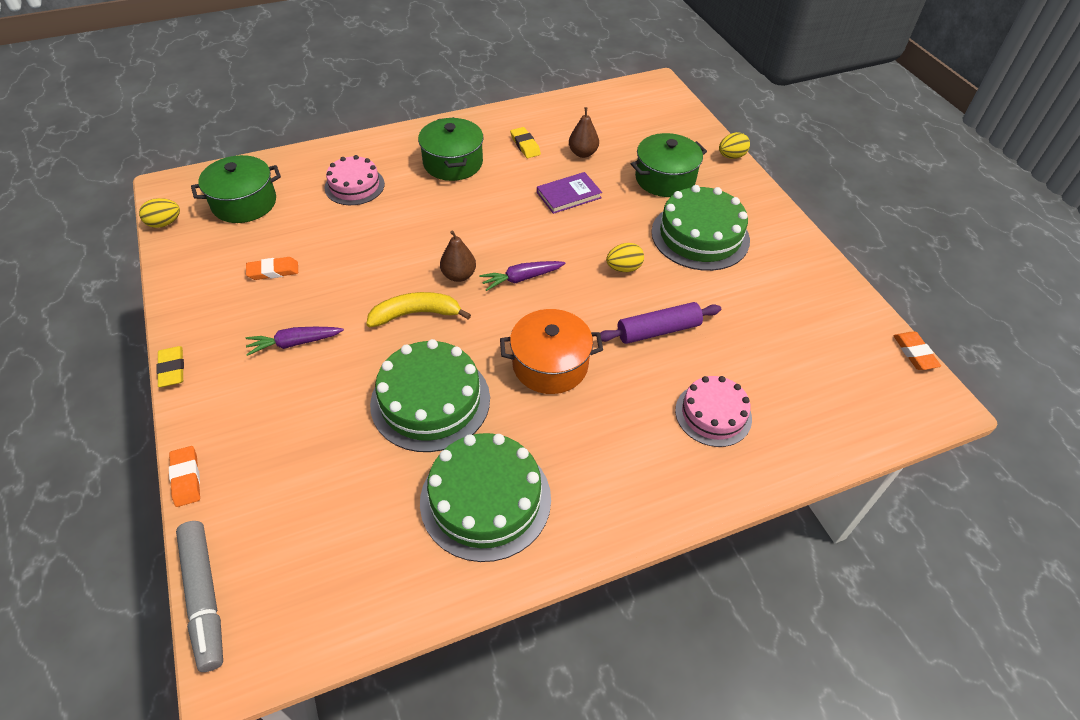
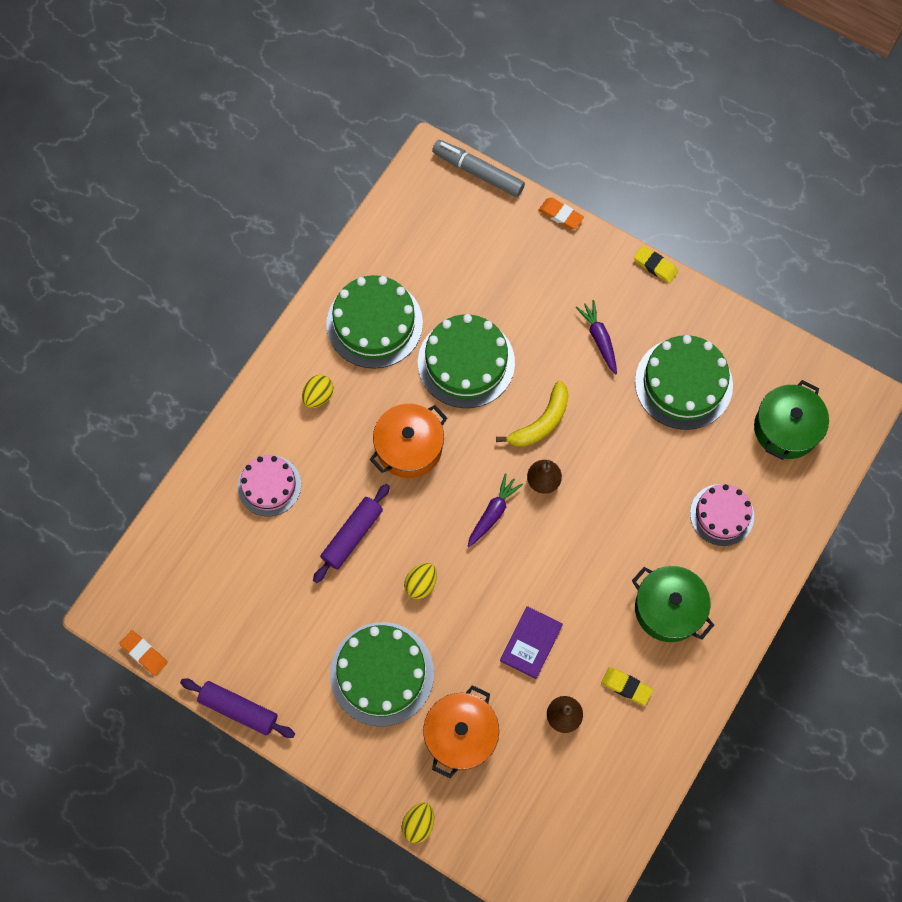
camera: 145 degrees right, 20 degrees up
(164, 223) = (818, 364): yellow egg -> yellow egg (318, 396)
(273, 271) = (683, 383): orange eraser -> green cake
(294, 343) = (599, 339): purple carrot -> purple carrot turned 60 degrees counterclockwise
(665, 179) = (461, 735): green pot -> orange pot
(838, 274) = (239, 709): none -> purple rolling pin

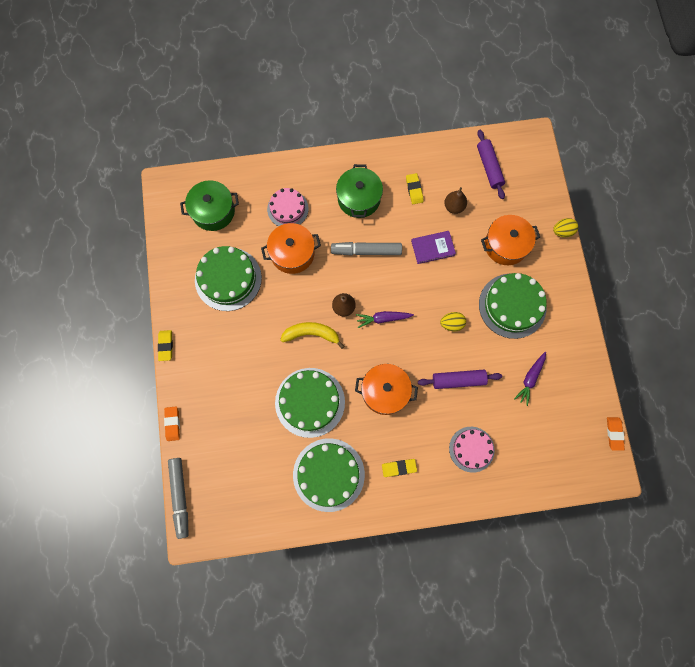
camera: 130 degrees left, 5 degrees up
(239, 709) = (593, 360): purple rolling pin -> purple rolling pin (489, 167)
(318, 396) = (399, 468): yellow egg -> yellow eraser
(592, 562) = (366, 251): none -> grey marker
(599, 339) = (236, 341): purple carrot -> purple carrot (530, 379)
(658, 476) = (292, 253): none -> orange pot

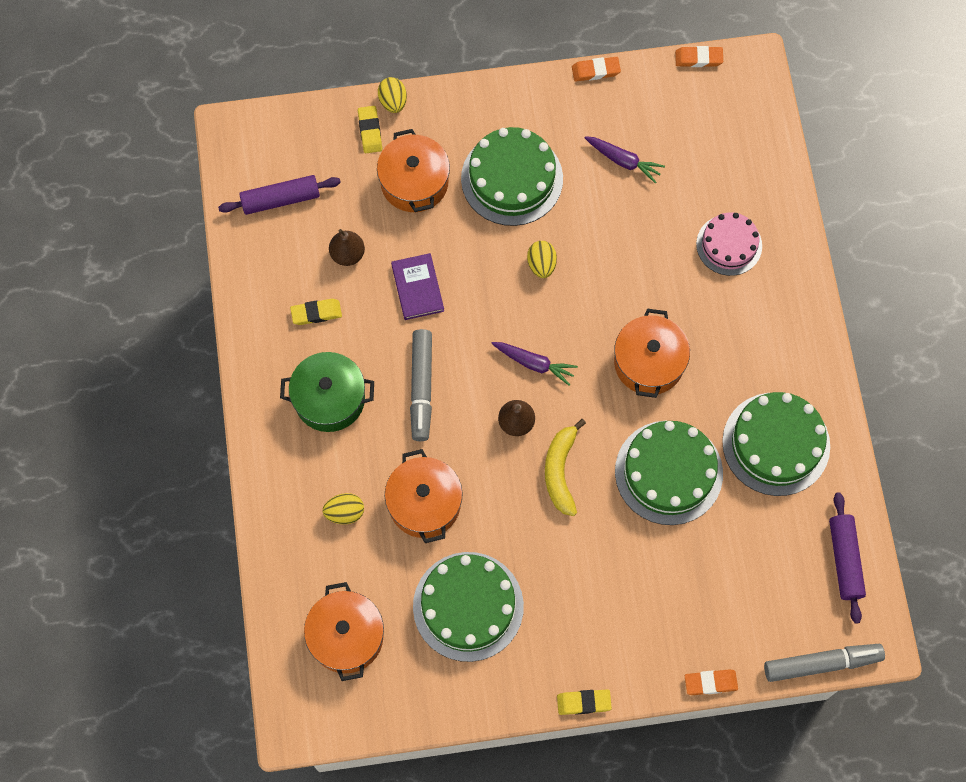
camera: 90 degrees left, 5 degrees down
(213, 211) = (346, 636): green pot -> orange pot
(287, 209) = (345, 512): pink cake -> yellow egg
(383, 318) = (534, 363): purple carrot -> purple carrot turned 60 degrees counterclockwise
(399, 468) = (761, 345): yellow eraser -> yellow eraser (370, 131)
(458, 380) = (628, 258): purple rolling pin -> purple rolling pin (845, 560)
(597, 361) = (595, 71): none -> orange eraser

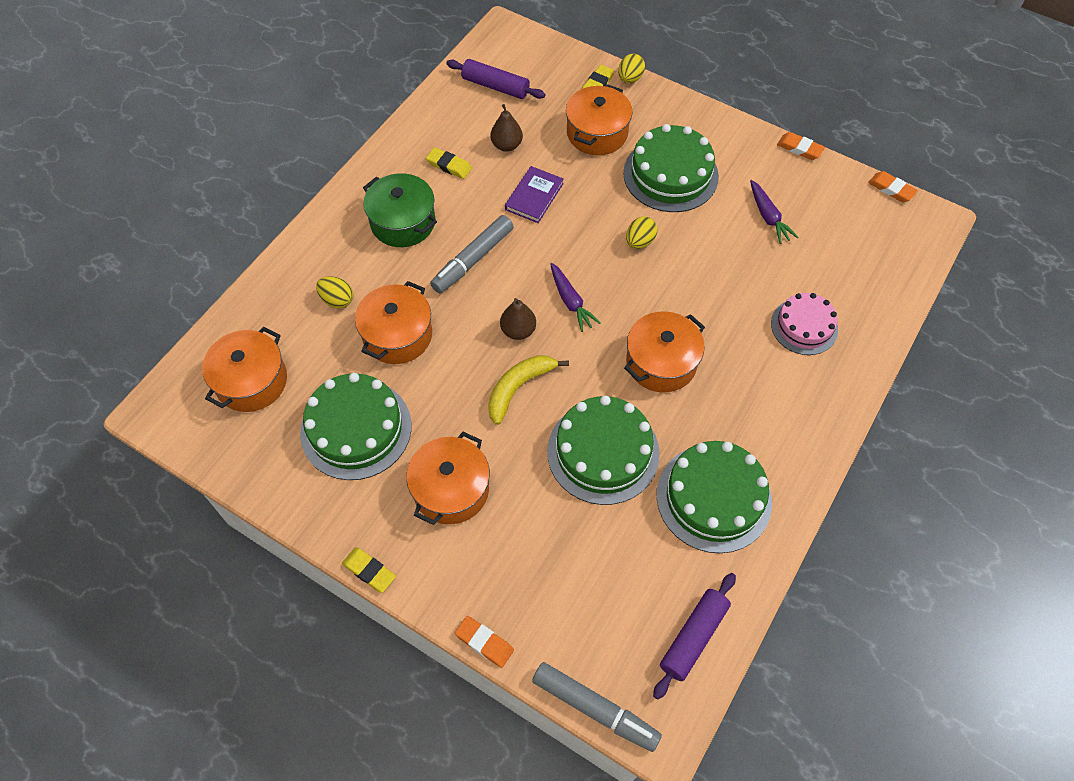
camera: 40 degrees right, 10 degrees down
(585, 593) = (451, 489): none -> orange pot

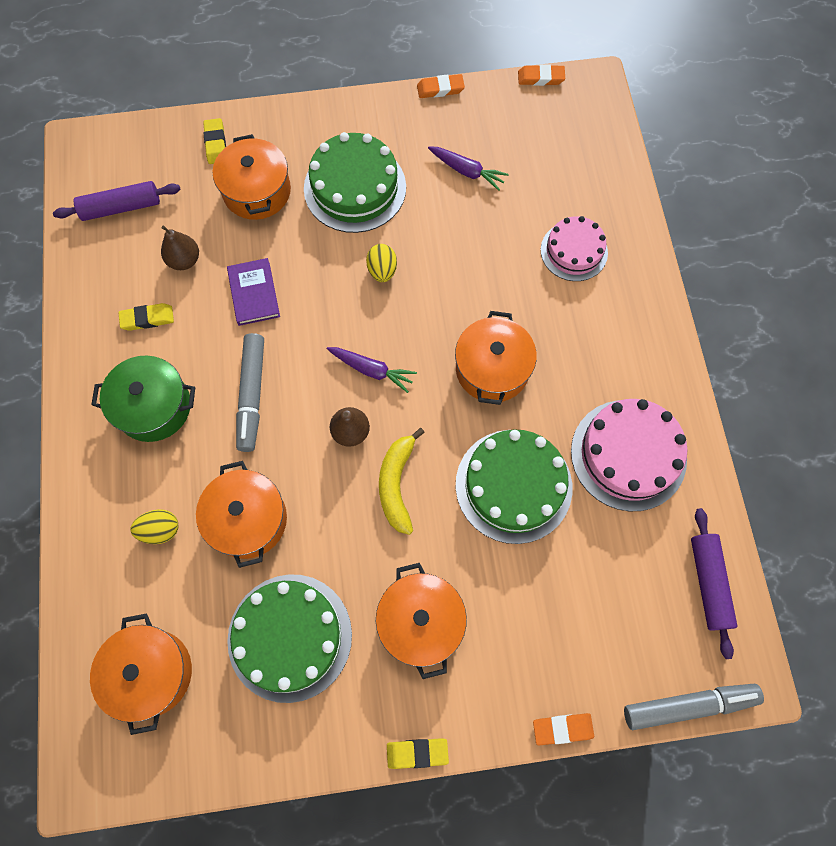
camera: 40 degrees left, 10 degrees up
(630, 78) = (240, 117): yellow egg -> none
(714, 498) = (628, 454): green cake -> pink cake

